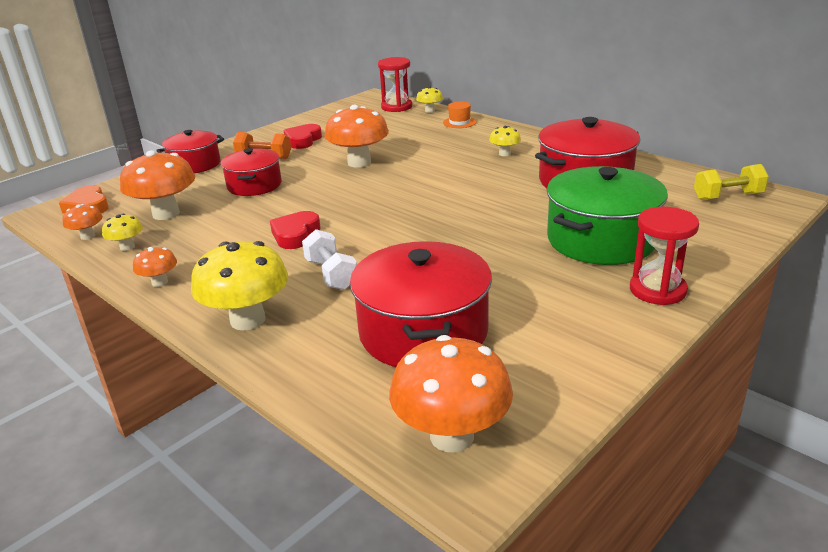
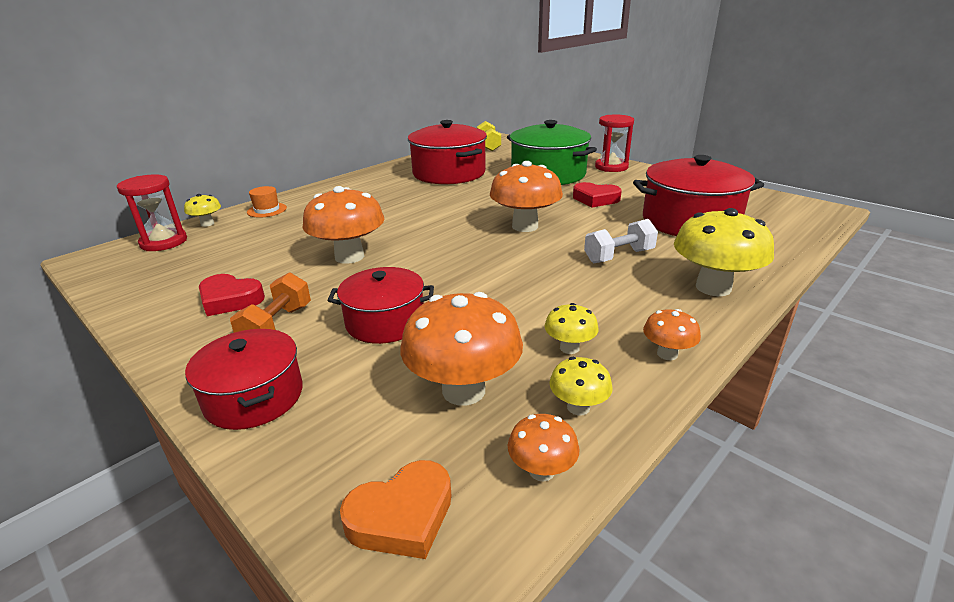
camera: 90 degrees left, 0 degrees up
(295, 234) = (538, 279): red heart -> red heart (595, 199)
(452, 436) = (790, 213): orange mushroom -> orange mushroom (525, 226)
(504, 154) = (374, 194): yellow mushroom -> yellow mushroom (569, 348)

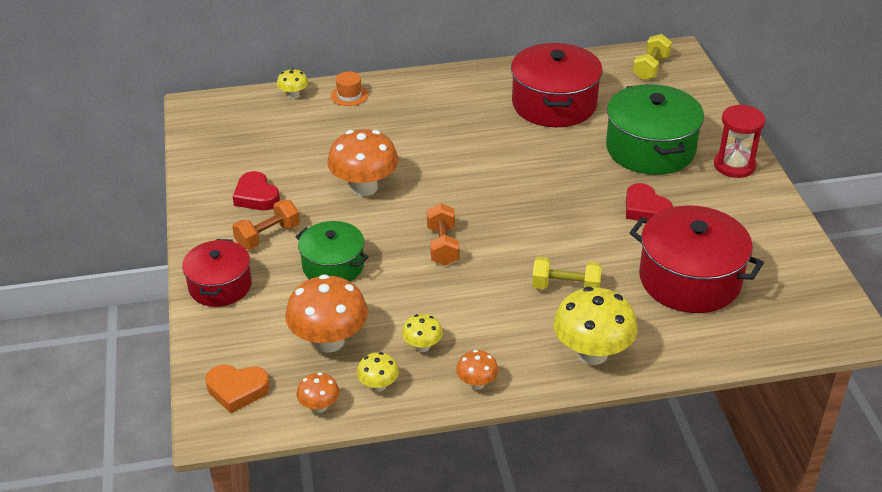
camera: 35 degrees right, 10 degrees up
(164, 242) = (251, 107): red hourglass -> none
(385, 322) = (333, 266): red pot -> green pot
(477, 268) = (443, 246): none -> orange dumbbell
(525, 226) = (534, 216): orange mushroom -> none
(619, 256) = (565, 287): white dumbbell -> yellow dumbbell

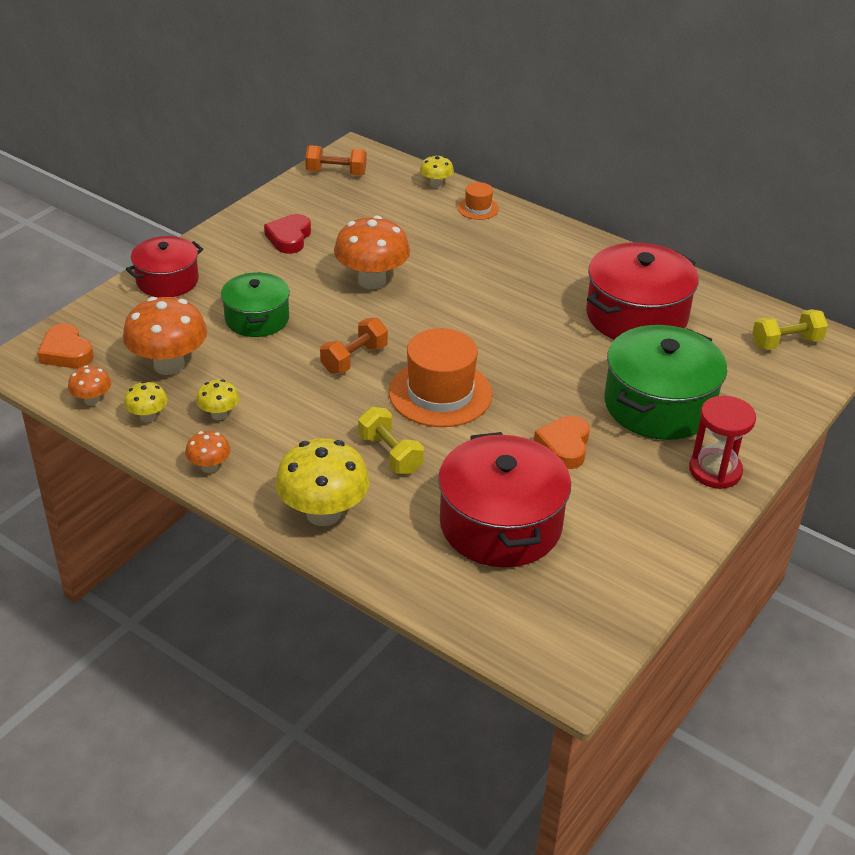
camera: 45 degrees right, 0 degrees up
(268, 236) = (251, 269): orange dumbbell -> orange dumbbell (336, 173)
(529, 229) = (440, 393): none -> orange hat
(645, 209) = (564, 446): red heart -> orange heart

